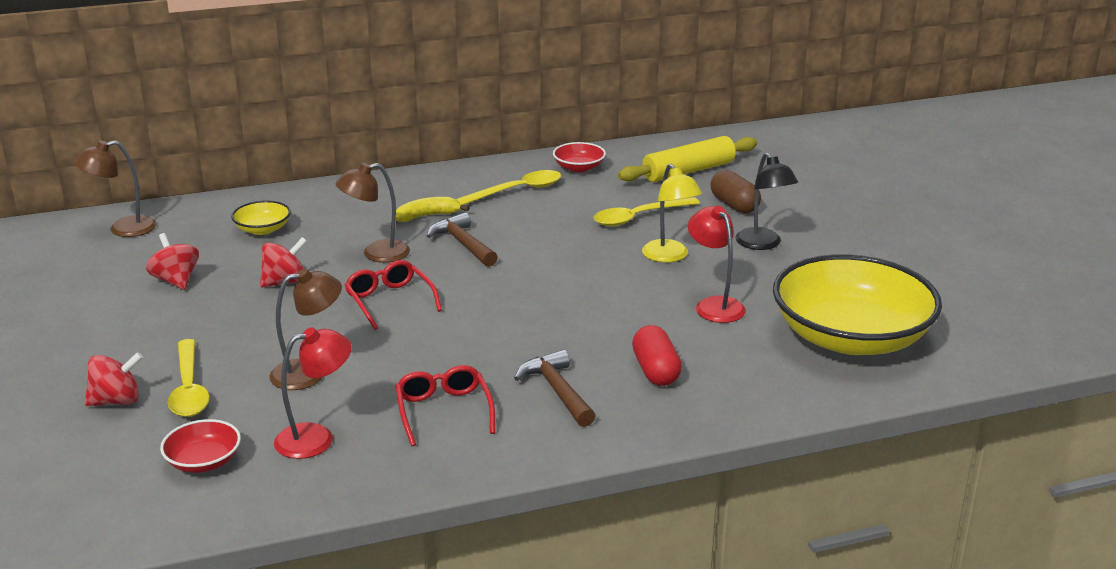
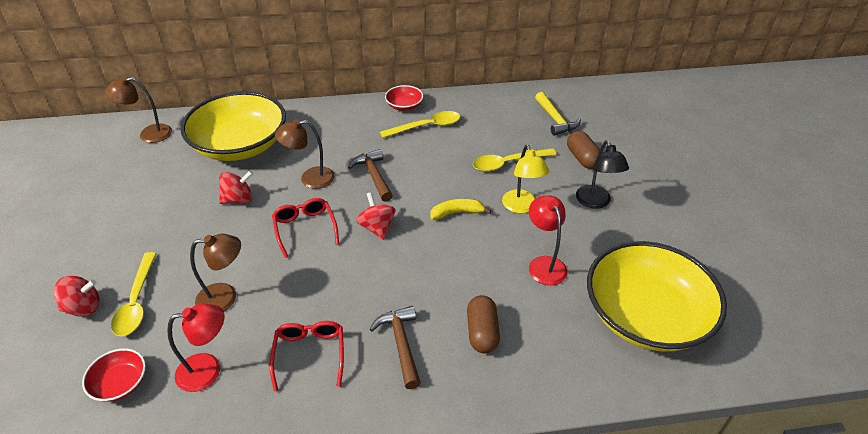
camera: 10 degrees right, 15 degrees up
(176, 280) = (166, 189): red spinning top -> red spinning top (377, 227)
(263, 229) = (240, 145): yellow bowl -> yellow bowl, size x2.42
(427, 216) = (356, 145): yellow banana -> yellow banana (457, 213)
(579, 167) = (476, 108): red bowl -> red bowl (404, 105)
(656, 371) = (482, 332): red capsule -> brown capsule
(688, 171) = (555, 120): yellow rolling pin -> yellow hammer

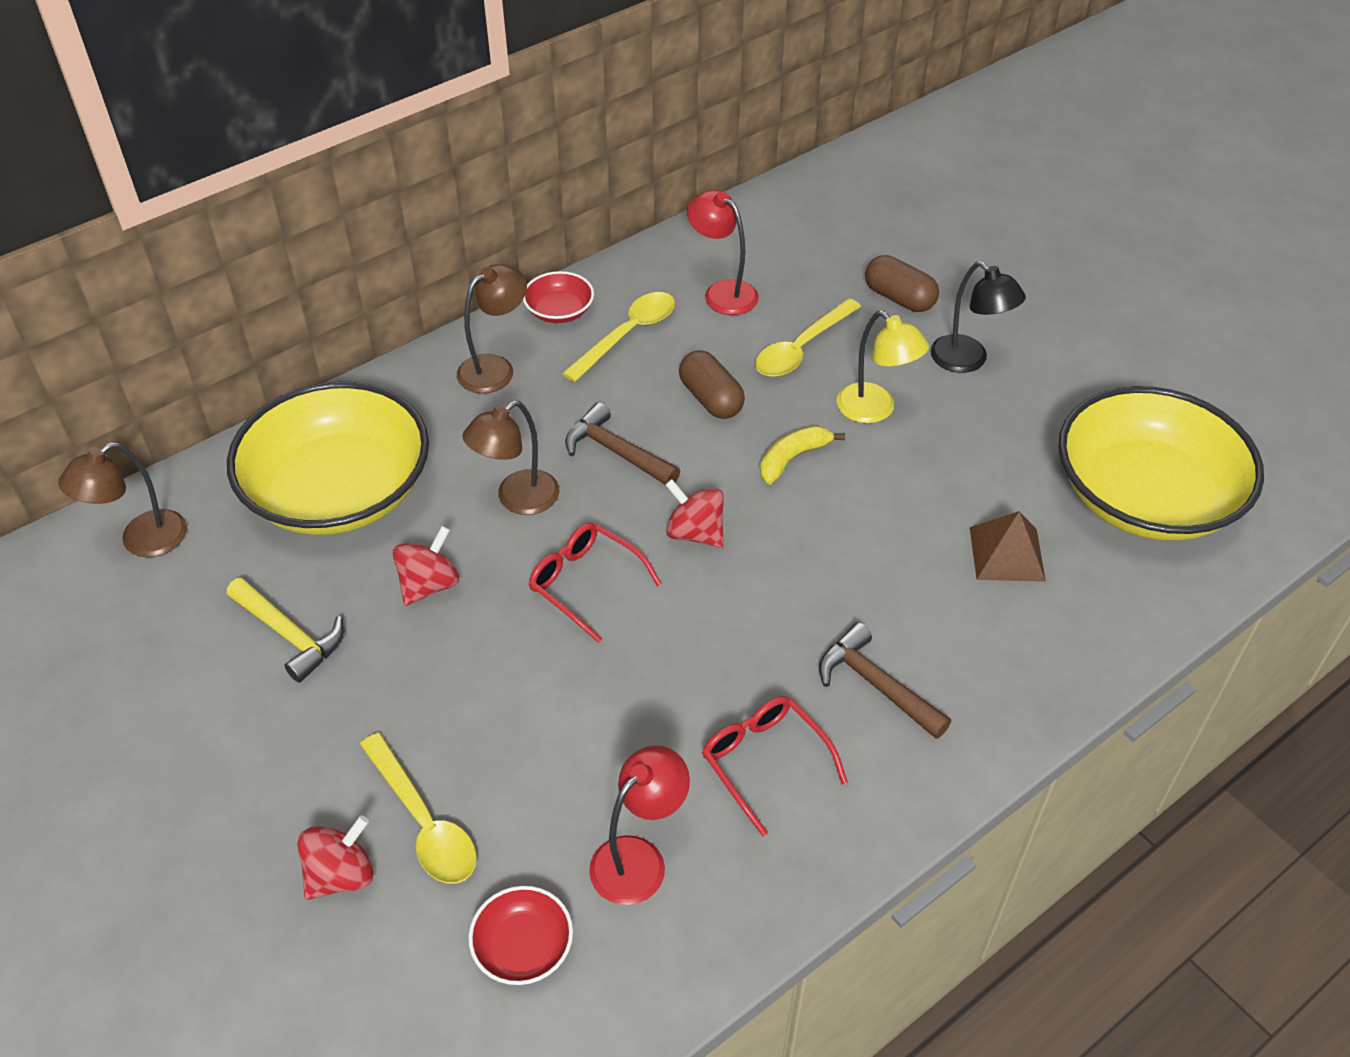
camera: 30 degrees left, 5 degrees up
(225, 297) = (561, 745): brown lamp -> brown lamp (495, 368)
(482, 332) = (967, 616): brown capsule -> brown capsule (711, 399)
(533, 310) = (1007, 554): none -> brown pyramid
(544, 264) = (970, 483): red lamp -> red lamp (722, 292)
(555, 120) = (814, 248): yellow hammer -> yellow hammer (290, 635)

